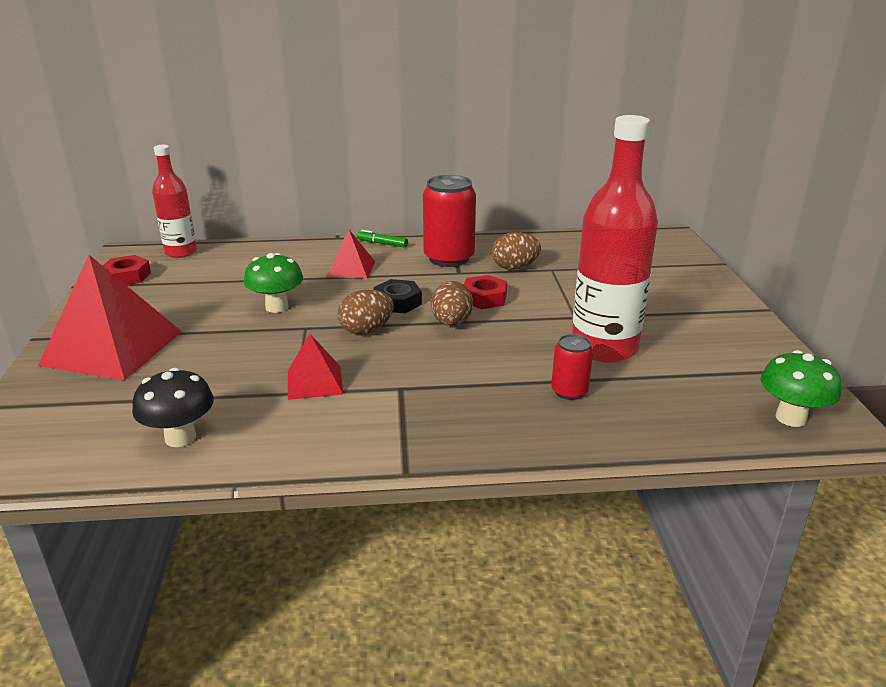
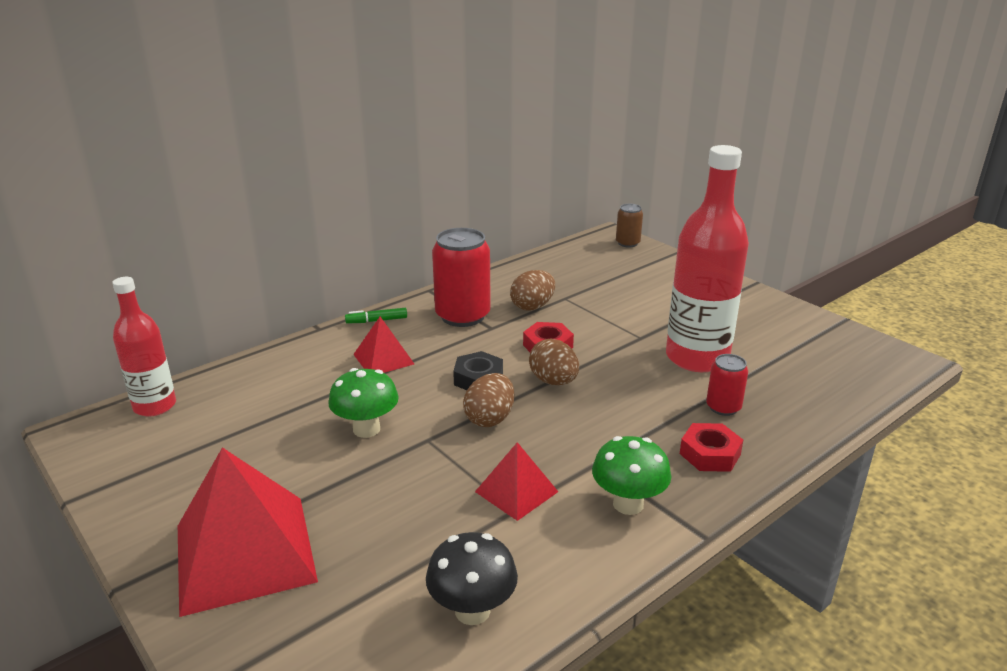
camera: 35 degrees left, 0 degrees up
(127, 276) = (128, 461): red nut -> red nut (710, 454)
(676, 244) = (627, 243): none -> brown can
(790, 418) = (876, 367): green mushroom -> green mushroom (628, 504)

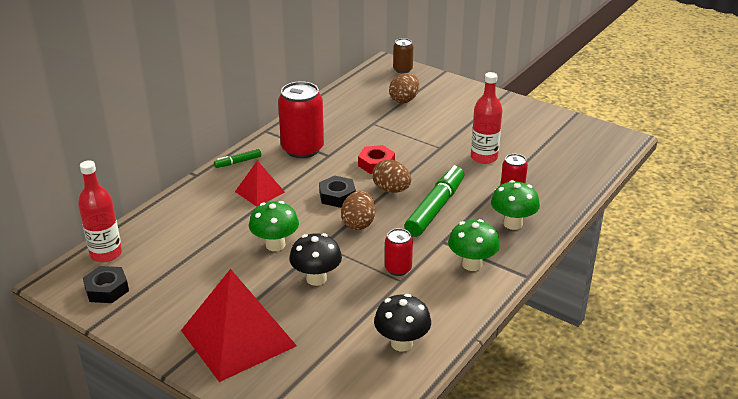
camera: 15 degrees left, 5 degrees up
(125, 451) = (107, 289): none -> black nut
(396, 485) = (316, 278): none -> black mushroom
(516, 491) = (398, 269): red pyramid -> red can
(532, 306) = (352, 134): brown egg -> brown egg (404, 100)
(603, 415) = (435, 208): none -> green marker
(697, 358) = (484, 157): red bottle -> red bottle, size x0.60
(710, 454) = (512, 224): red nut -> green mushroom

